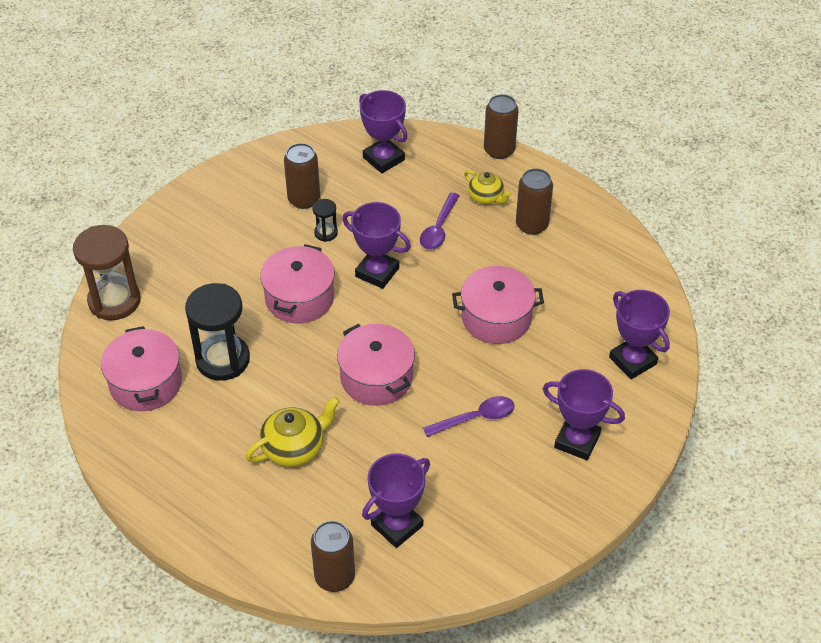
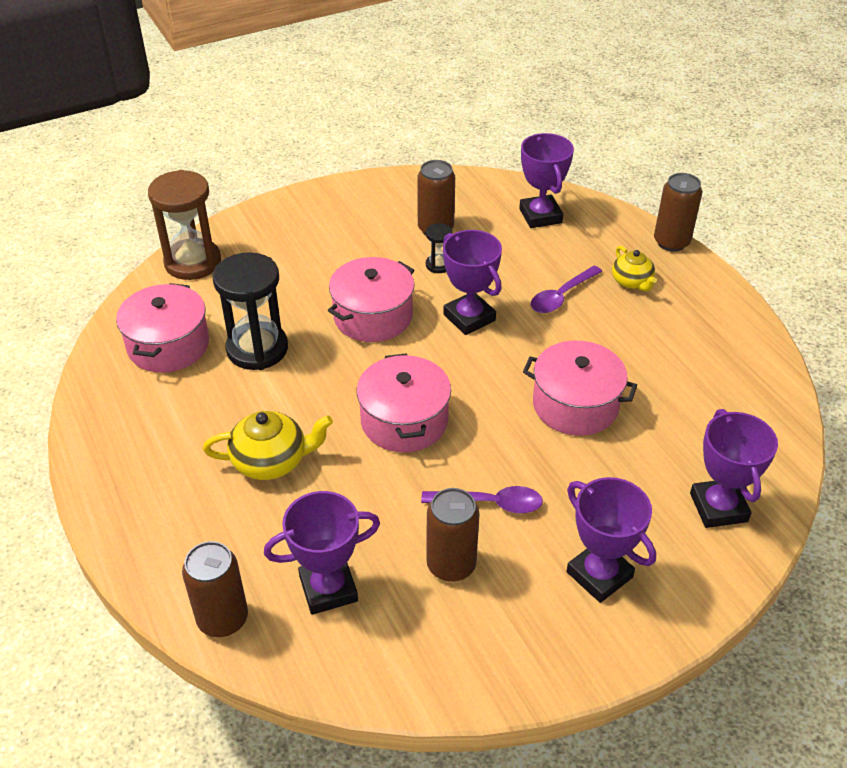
camera: 25 degrees right, 5 degrees down
(532, 225) = (669, 324): brown can -> brown can (451, 565)

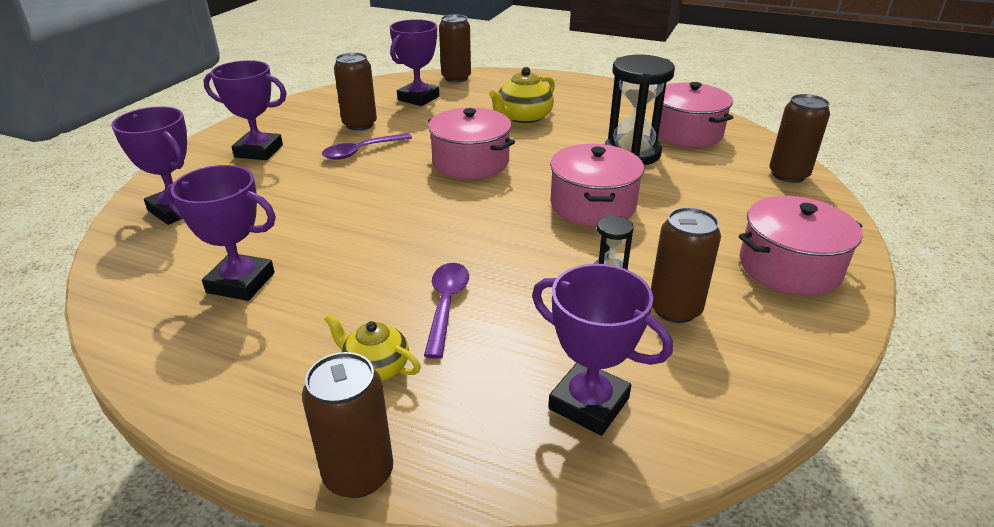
camera: 140 degrees right, 10 degrees down
(193, 262) = (788, 175): brown hourglass -> brown can
(469, 317) = (513, 241): purple trophy -> purple trophy (241, 283)
(575, 405) = (346, 222): pink pot -> pink pot (789, 267)

